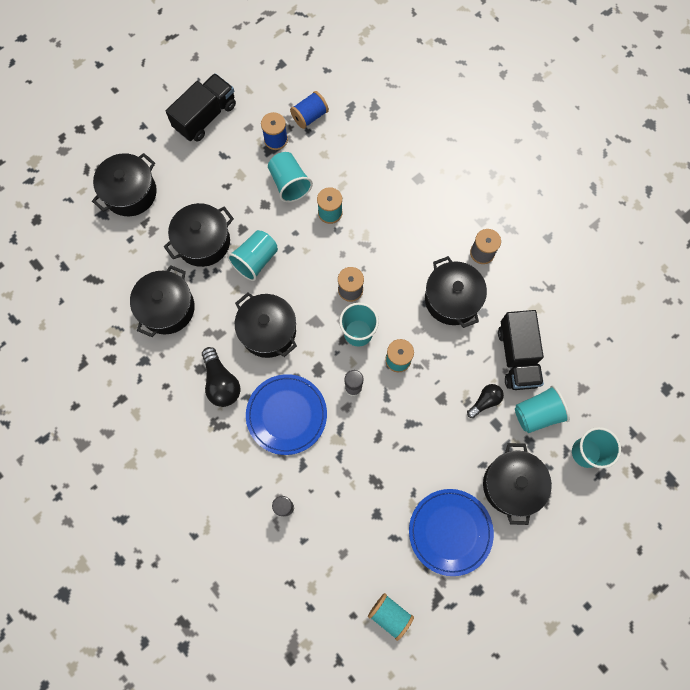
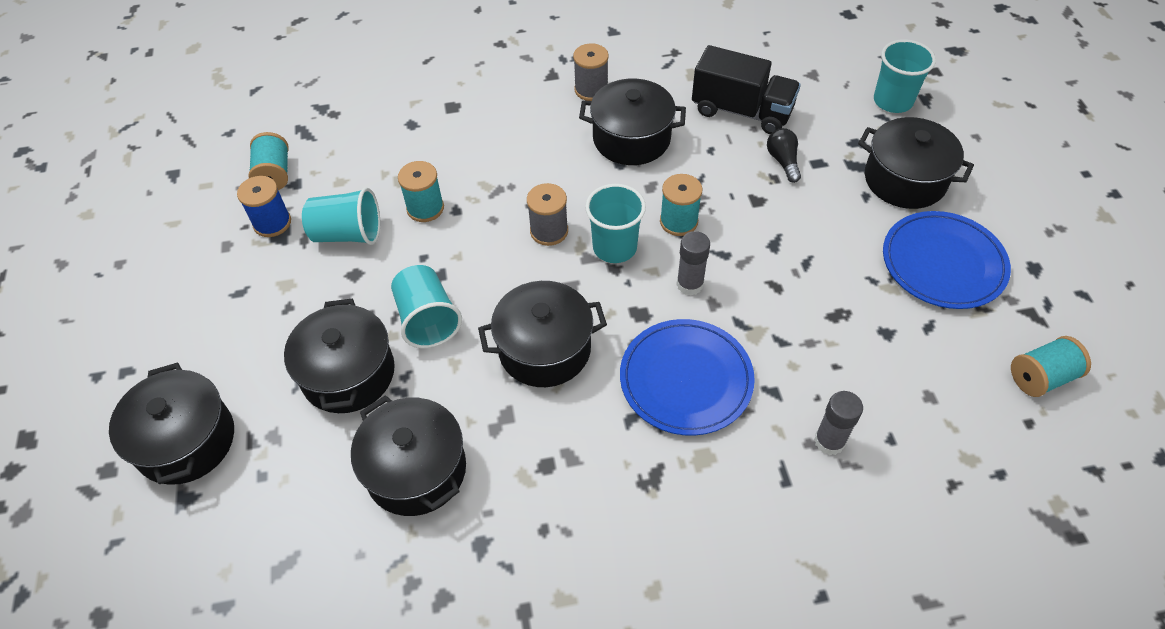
camera: 60 degrees left, 20 degrees down
(205, 116) = (161, 289): black truck -> none
(221, 383) = (586, 444): black light bulb -> none
(309, 116) = (274, 174): blue spool -> turquoise spool
(537, 413) = (823, 122): turquoise cup -> none

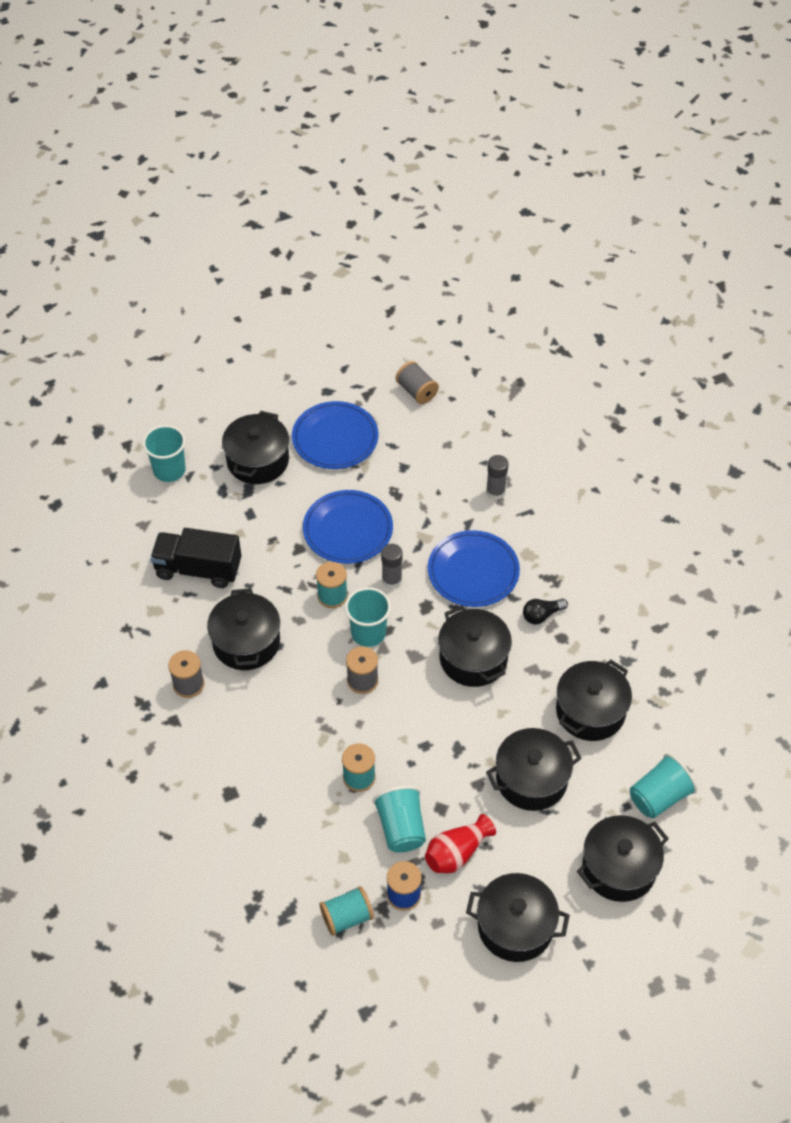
camera: 105 degrees left, 0 degrees up
(180, 314) = (515, 926): none -> black pot
(294, 278) = (457, 853): none -> red vase
(427, 320) = (469, 741): turquoise cup -> turquoise cup (659, 797)
(741, 111) = (198, 569): black truck -> black truck turned 90 degrees counterclockwise
(780, 252) = (348, 529): none -> blue plate
(783, 161) = (253, 536): black light bulb -> black light bulb (541, 615)
(1041, 377) = (417, 391): turquoise spool -> grey spool

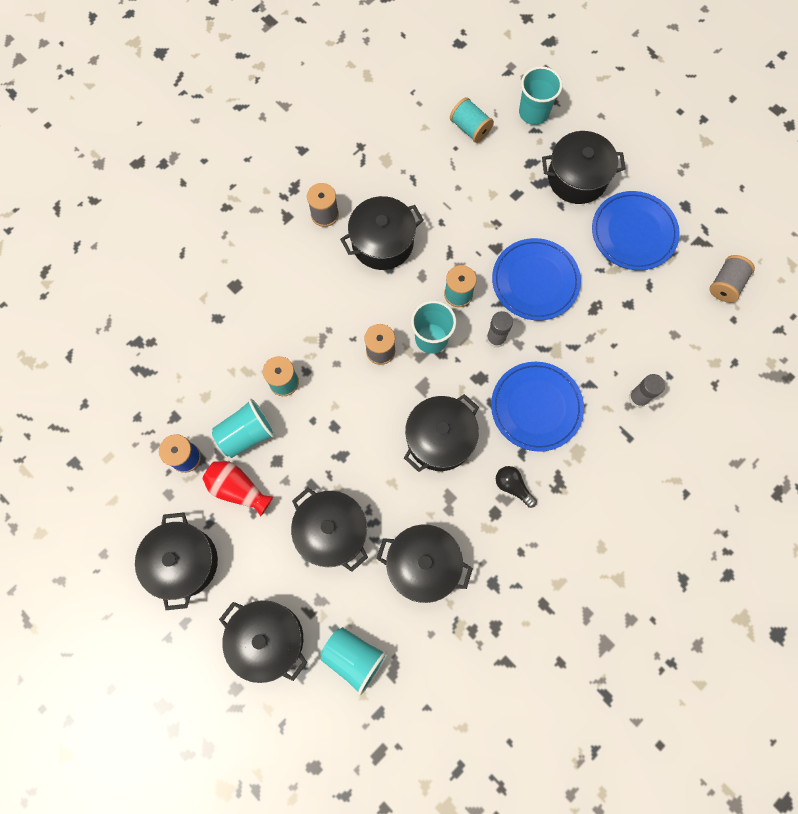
camera: 70 degrees right, 20 degrees up
(198, 569) = (441, 176): black truck -> none
(347, 917) = (152, 419): turquoise spool -> turquoise spool (470, 128)

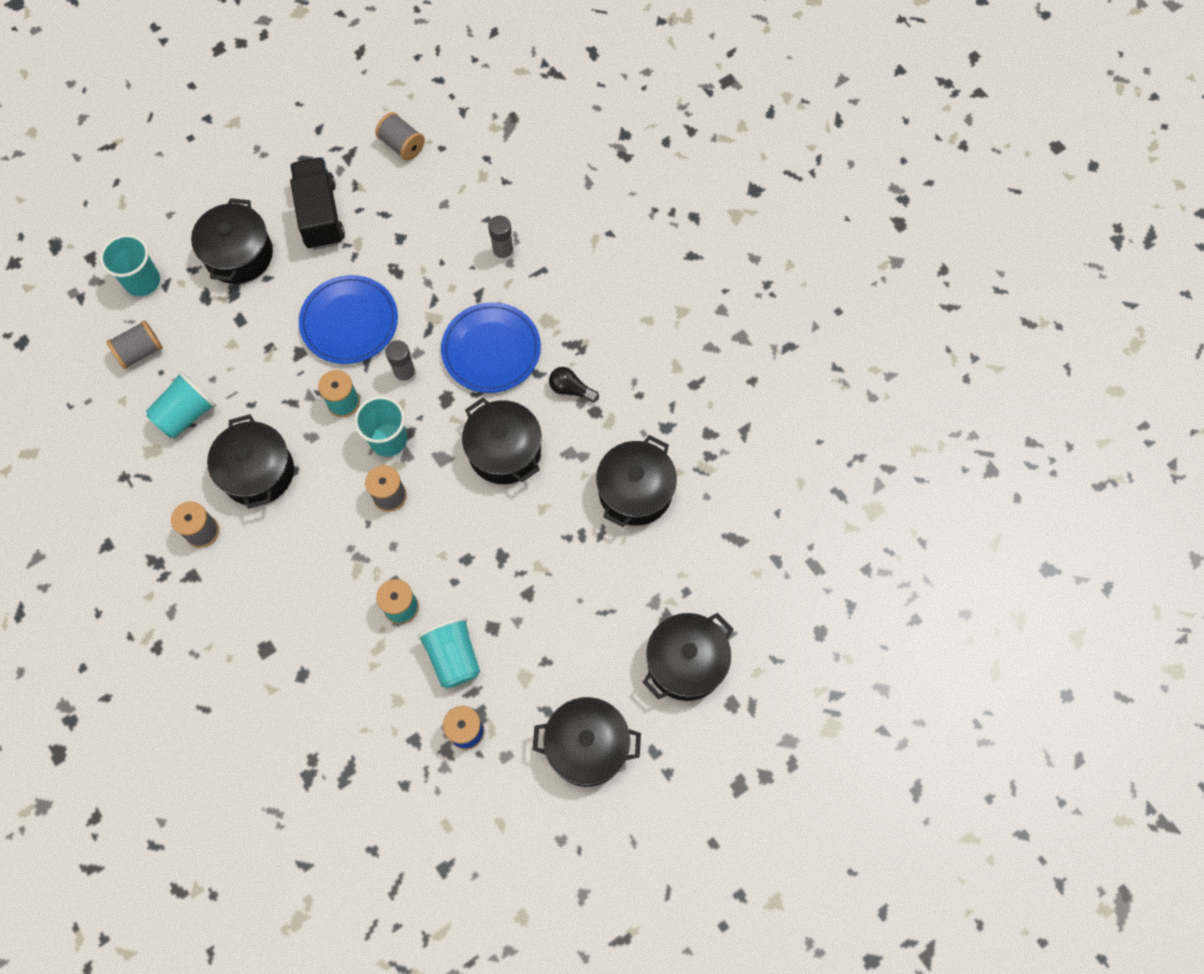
camera: 80 degrees left, 5 degrees down
(238, 489) = (516, 675): red vase -> none
(332, 531) = (583, 579): black pot -> none
(354, 657) = (718, 576): turquoise cup -> turquoise cup (186, 414)
(470, 128) = (140, 351): turquoise spool -> grey spool
(512, 486) = (570, 389): black light bulb -> black light bulb turned 60 degrees clockwise
(633, 233) = (320, 215): blue plate -> black truck

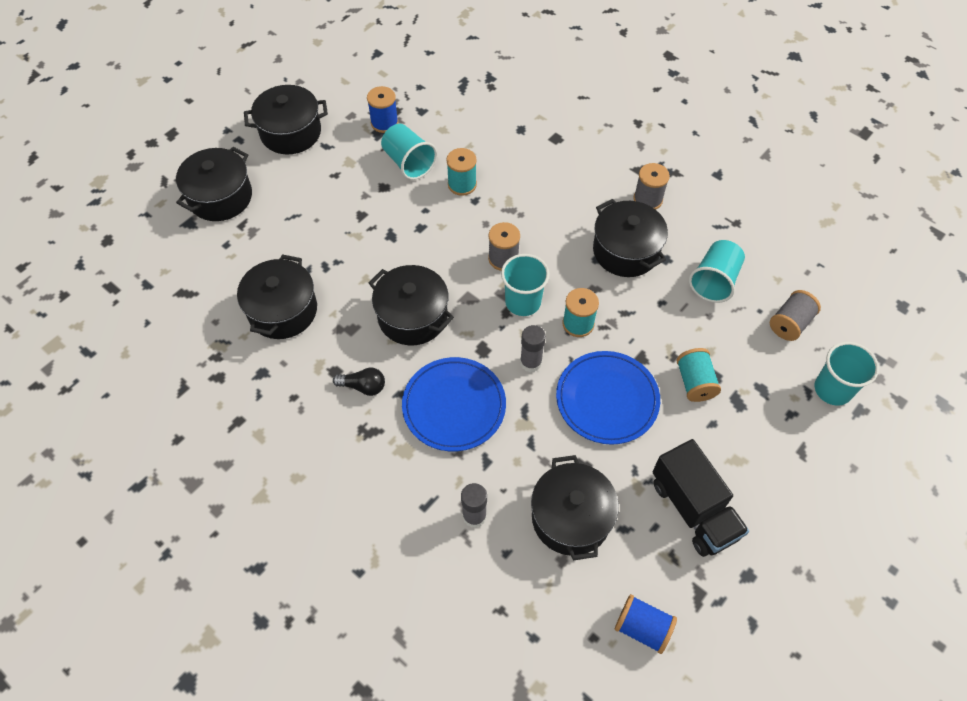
camera: 165 degrees right, 10 degrees down
(239, 255) = (754, 441): black pot -> black pot (571, 518)
(262, 318) = (694, 382): none -> turquoise spool
(402, 145) = (642, 628): grey spool -> blue spool

